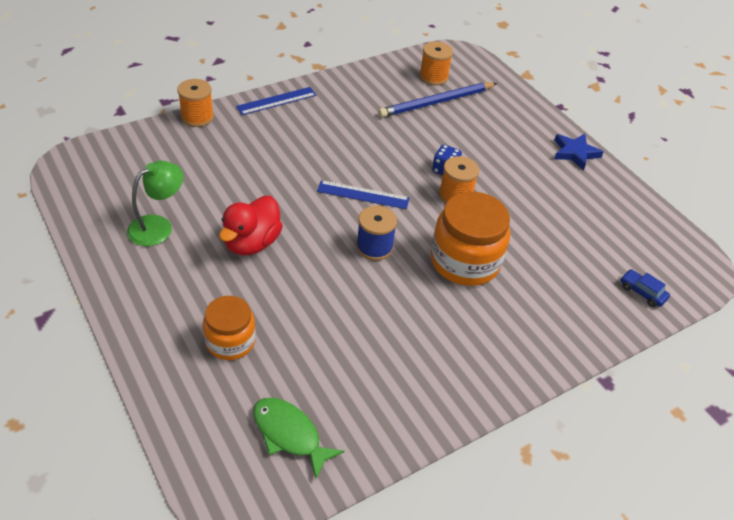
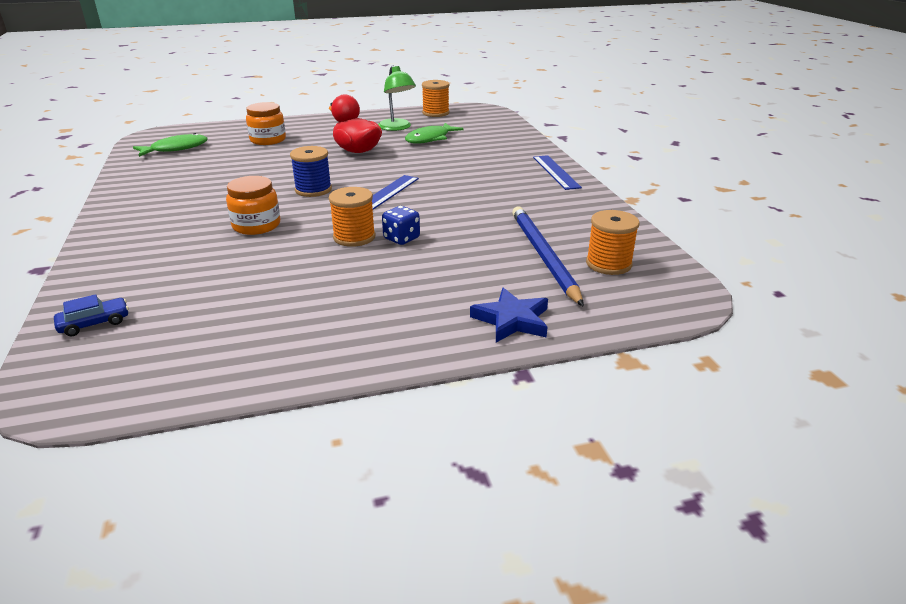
camera: 110 degrees right, 15 degrees down
(197, 117) = (532, 143): orange spool -> orange spool (435, 113)
(197, 191) = (430, 139): none -> green fish
(465, 261) = (256, 225): orange jar -> orange jar, size x0.62
(575, 153) = (385, 348): blue star -> blue star (512, 320)

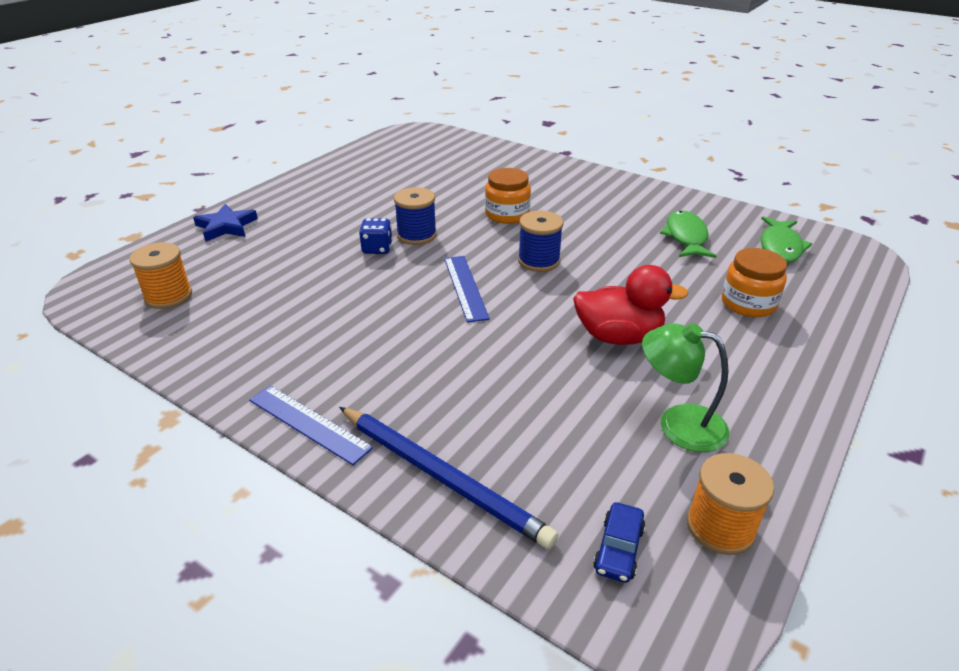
camera: 140 degrees right, 5 degrees up
(94, 323) = (464, 147): blue car -> blue car (619, 549)
(354, 237) = (416, 235): orange spool -> blue spool
(430, 139) = (582, 418): green fish -> green fish (686, 237)
(543, 256) = (235, 280): blue pencil -> blue pencil (441, 476)

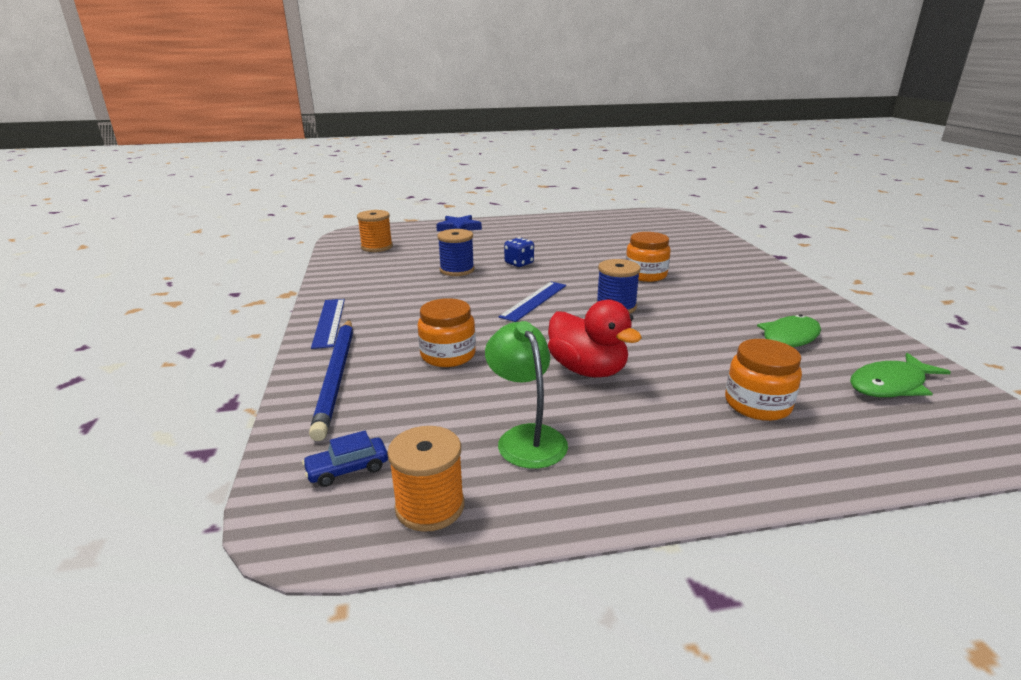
camera: 45 degrees right, 10 degrees down
(416, 235) = (557, 265): blue spool -> blue spool (457, 270)
(496, 388) = (448, 355): none -> orange jar

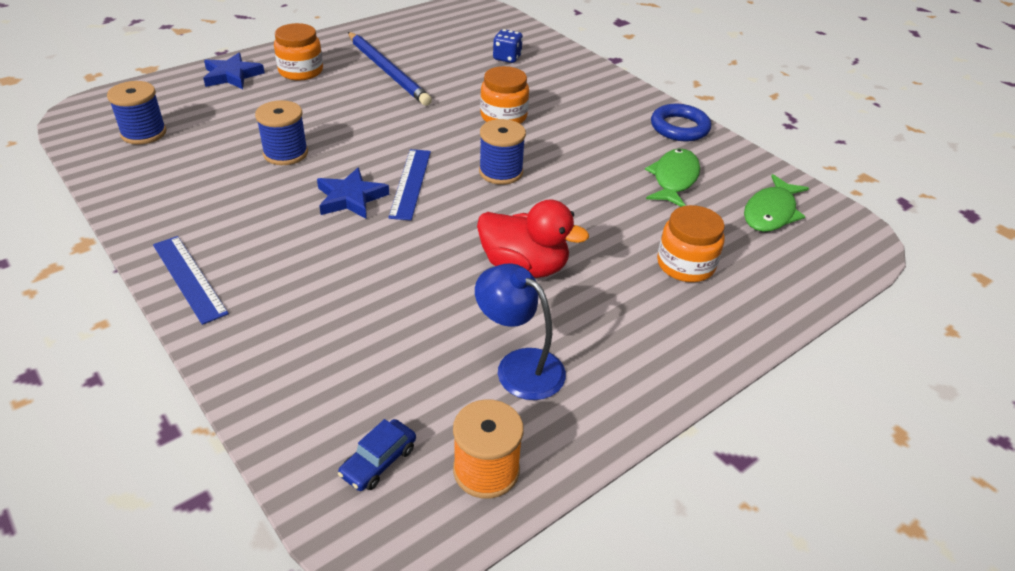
camera: 30 degrees left, 15 degrees up
(337, 376) = (269, 354): blue pencil -> blue pencil (387, 71)
(377, 247) = (144, 133): orange spool -> blue spool
(448, 355) = (371, 288): orange jar -> orange jar (301, 71)
(480, 301) = (351, 198): none -> blue star
(519, 263) = (354, 126): blue dice -> blue dice (507, 58)
(526, 437) = (519, 366): green lamp -> blue lamp
(817, 306) = (679, 127): none -> blue ring

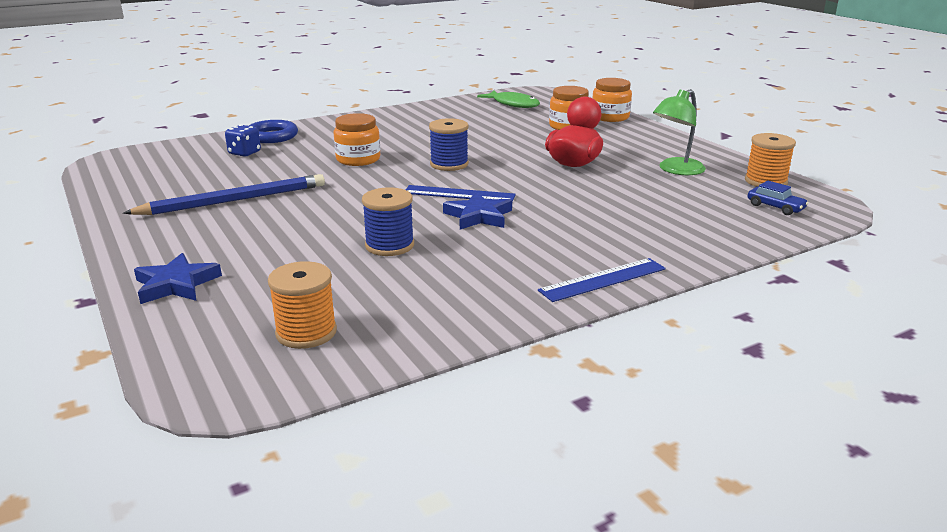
camera: 80 degrees left, 15 degrees down
(144, 133) = (306, 332): blue spool -> orange spool
(301, 71) = (198, 243): orange jar -> orange jar (610, 117)
(519, 366) = (676, 170): blue lamp -> green lamp
(674, 179) = (470, 120): green fish -> none
(679, 127) = (401, 113): blue ring -> blue ring (272, 136)

